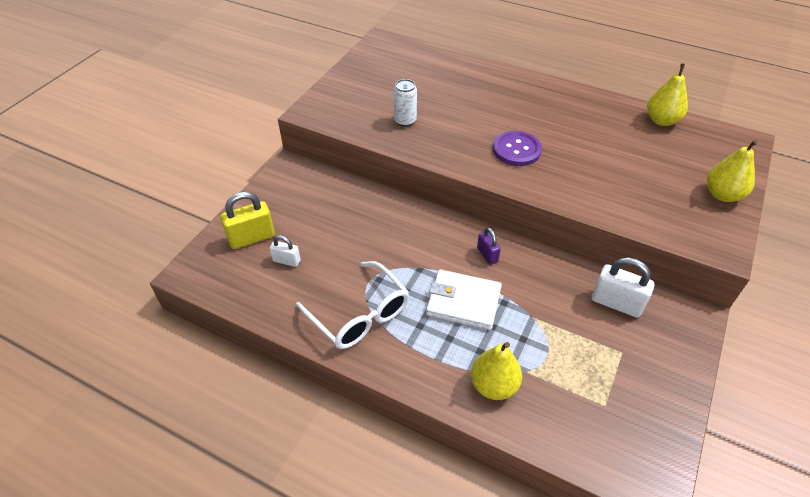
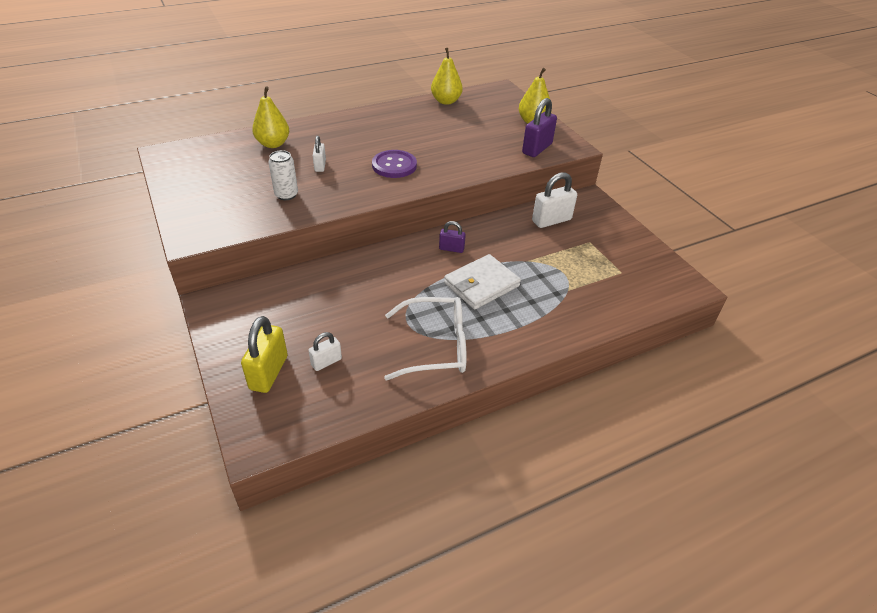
camera: 55 degrees left, 5 degrees down
(461, 113) = (320, 166): none -> white padlock
(493, 385) = (566, 311): yellow pear -> yellow pear (273, 144)
(677, 223) = (537, 149): none -> purple padlock

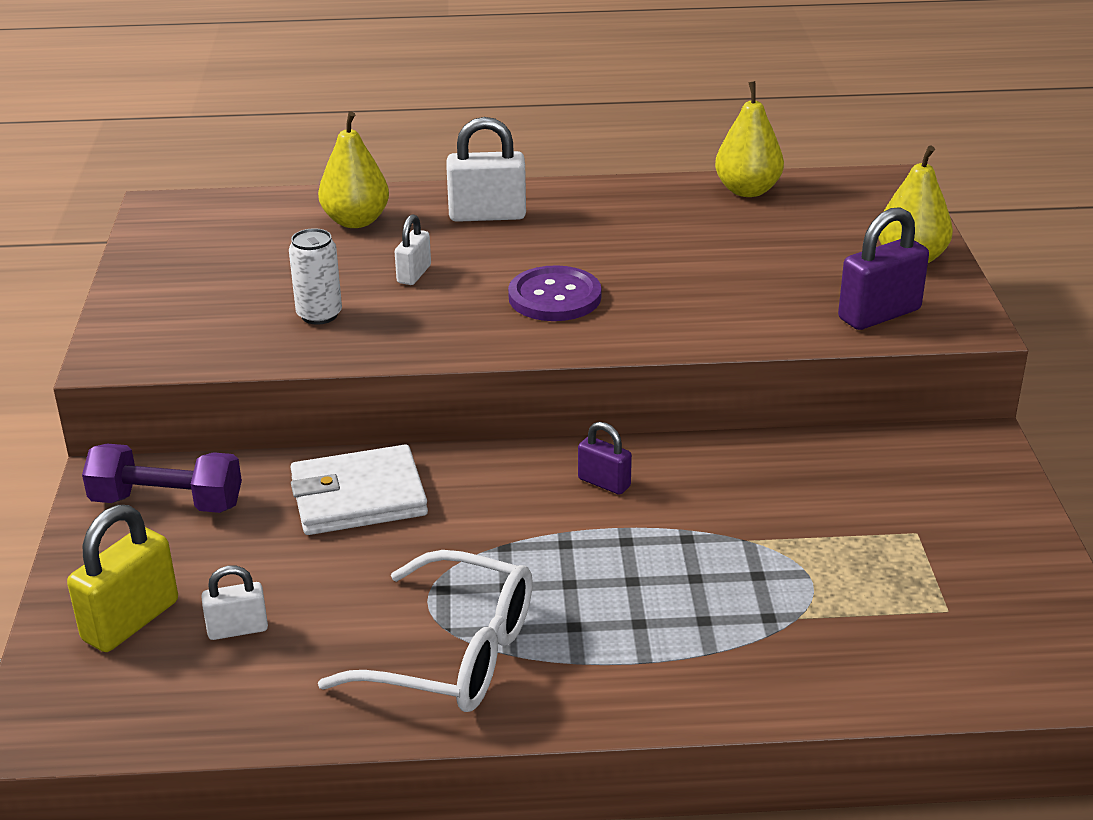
camera: 25 degrees right, 10 degrees down
(249, 307) = (167, 502): none -> purple dumbbell
(481, 284) = (620, 563): white wallet -> white wallet (358, 497)
(551, 220) = (857, 472): white padlock -> white padlock (487, 215)

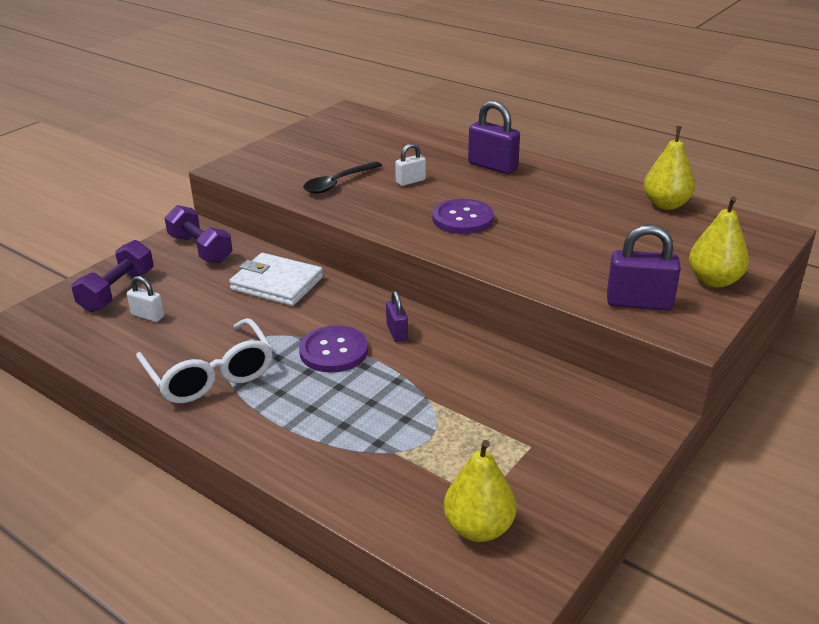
camera: 40 degrees right, 0 degrees up
(131, 621) = (117, 291): yellow padlock -> purple dumbbell
(319, 315) = (338, 183): white can -> black spoon
(356, 221) = (423, 147): yellow pear -> yellow pear (478, 528)
(487, 215) = (492, 166): white padlock -> purple padlock
(563, 543) = (333, 351): none -> purple button

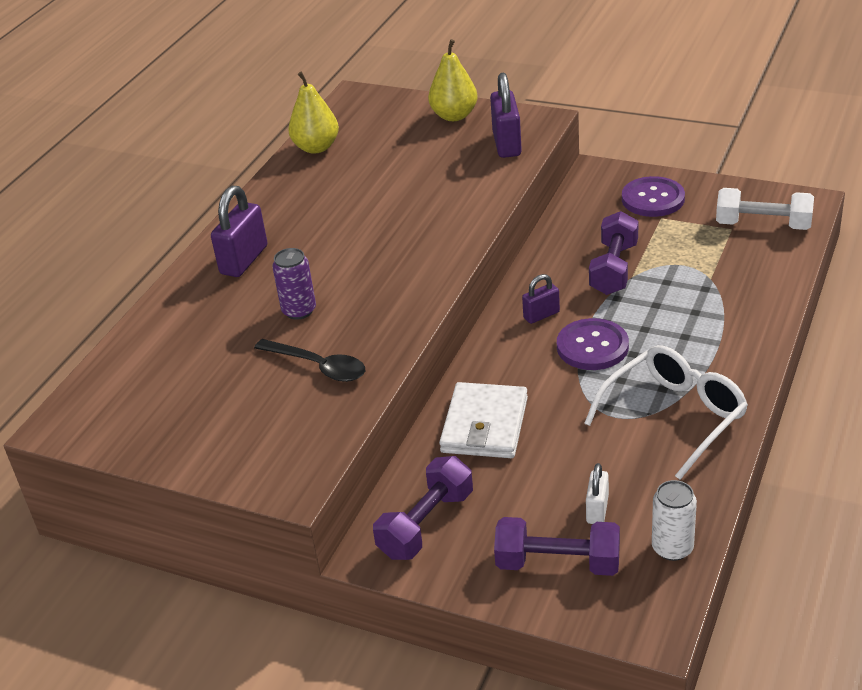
camera: 100 degrees left, 5 degrees up
(80, 340) = (672, 548): none -> white can
(410, 181) = (299, 311): white padlock -> purple can
(446, 389) = (614, 269): none -> purple dumbbell
(462, 219) = (385, 256): purple button -> purple button (653, 199)
(478, 528) = (763, 225): yellow pear -> white dumbbell

